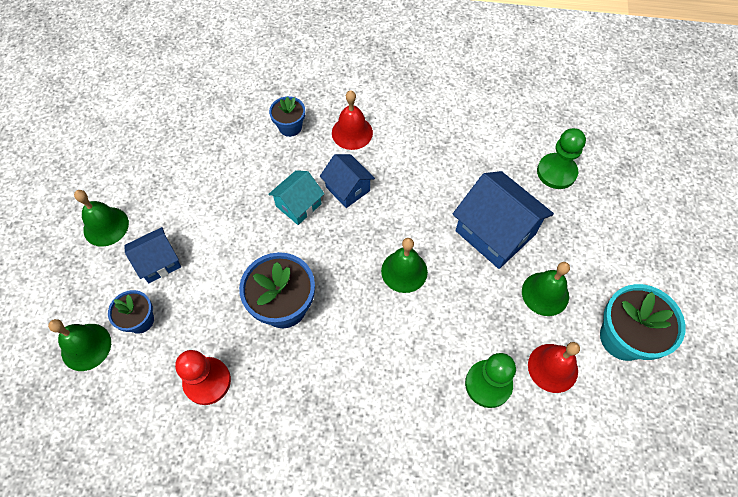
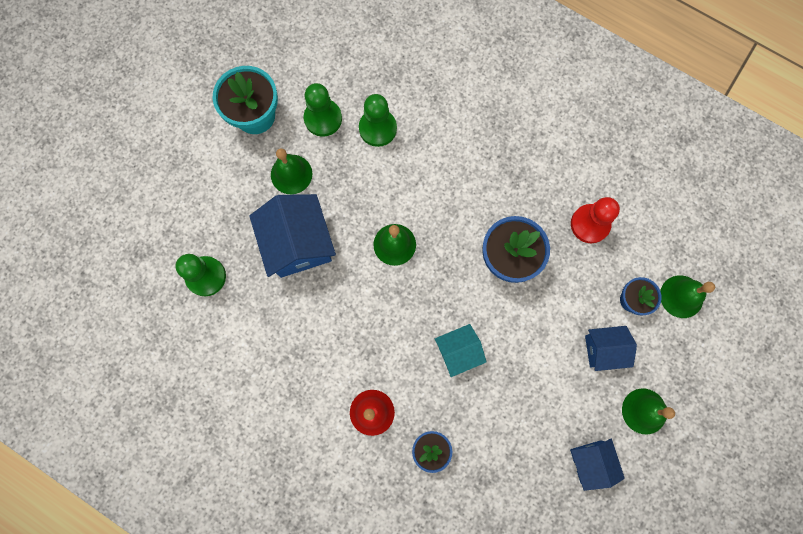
camera: 155 degrees left, 15 degrees up
(348, 189) = (405, 348): blue house -> blue house (590, 461)
(552, 367) = (323, 118): red bell -> green pawn

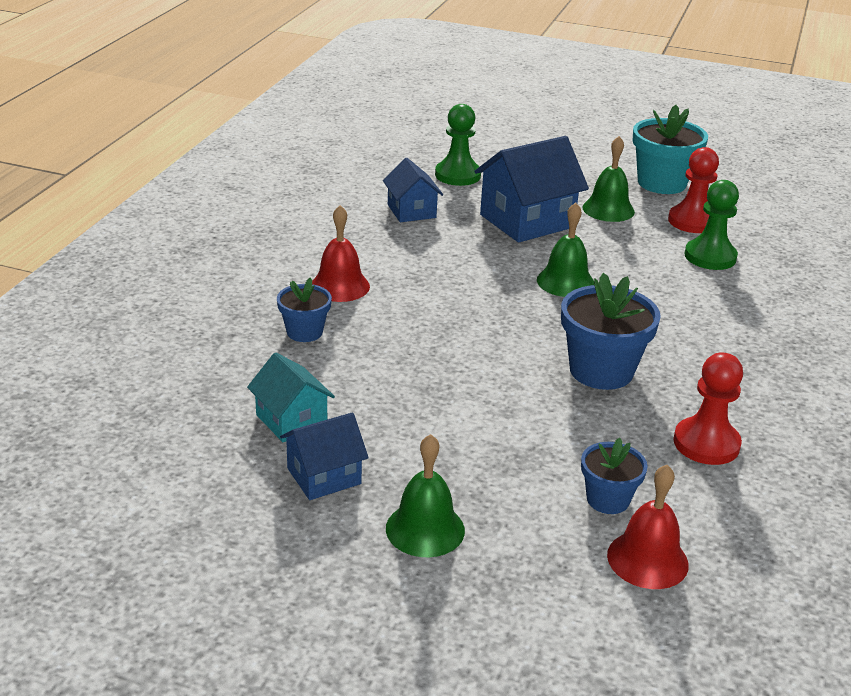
camera: 75 degrees right, 45 degrees down
(323, 118) = (692, 221): green pawn -> red pawn
(458, 351) = (445, 341): turquoise house -> turquoise house (291, 420)
(603, 349) = (509, 475): blue house -> blue house (411, 211)
(681, 296) = (647, 559): green bell -> red bell

